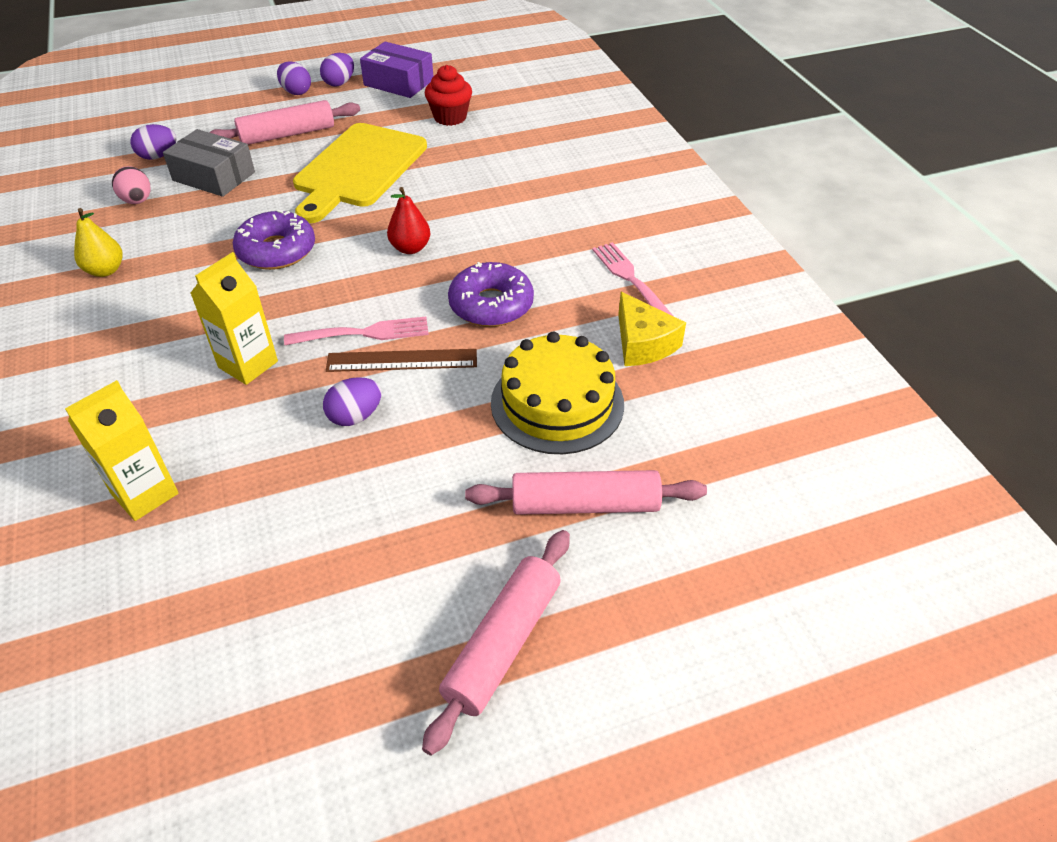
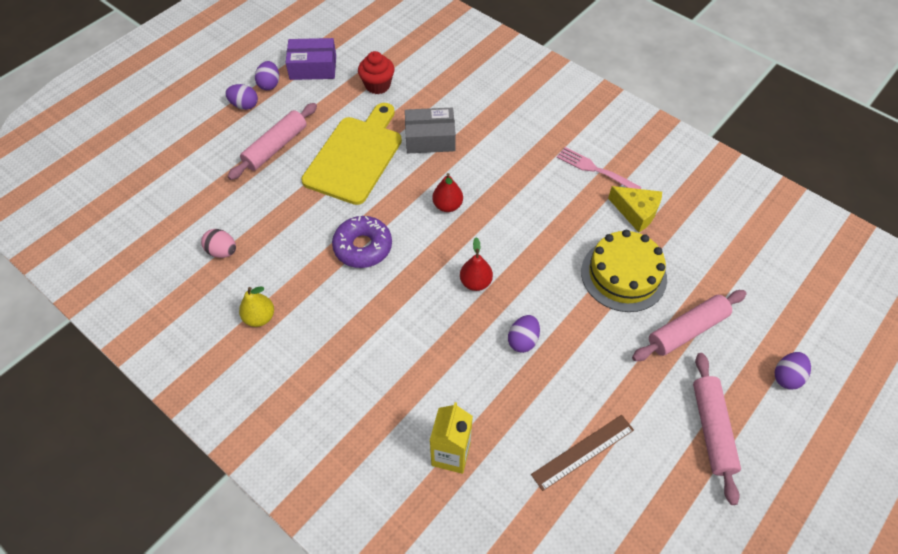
camera: 30 degrees left, 10 degrees up
(158, 156) = (197, 206): purple egg -> purple egg (787, 377)
(213, 176) = (258, 206): grey box -> grey box (430, 138)
(248, 364) = (427, 339): yellow carton -> none
(358, 169) = (355, 156): yellow cutting board -> yellow cutting board turned 150 degrees counterclockwise
(363, 333) = (475, 282): pink fork -> red pear
(402, 360) = (515, 289): brown ruler -> brown ruler (583, 451)
(491, 305) = (532, 225): purple donut -> none

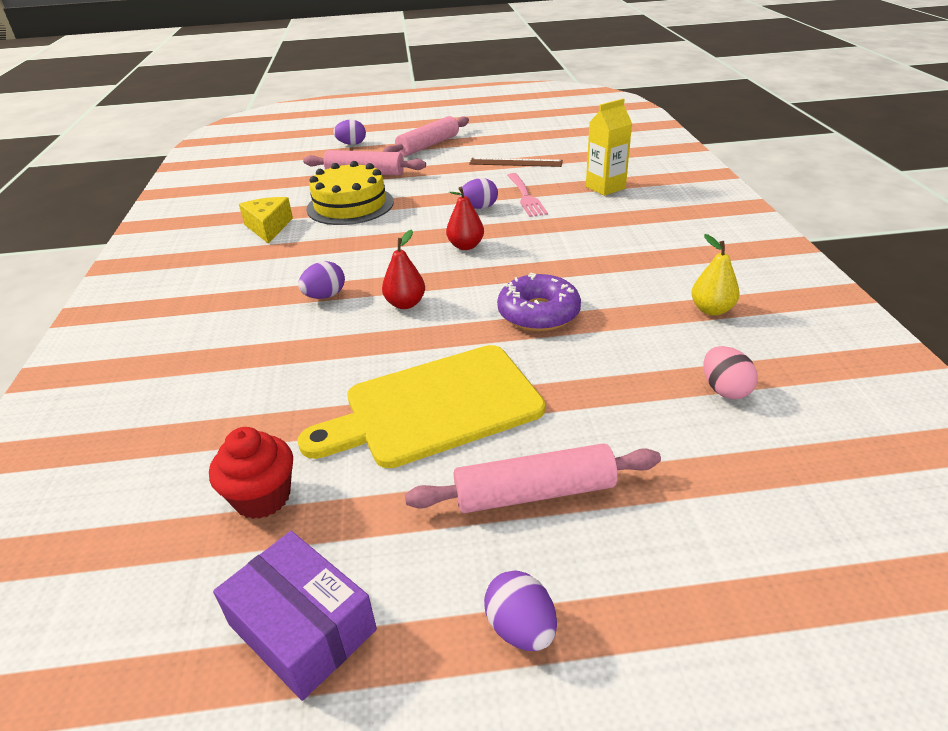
camera: 135 degrees left, 20 degrees down
(269, 84) = (425, 649): purple egg -> purple egg (325, 296)
(430, 138) = (319, 374): grey box -> none
(595, 169) = (234, 263): pink fork -> pink fork (525, 196)

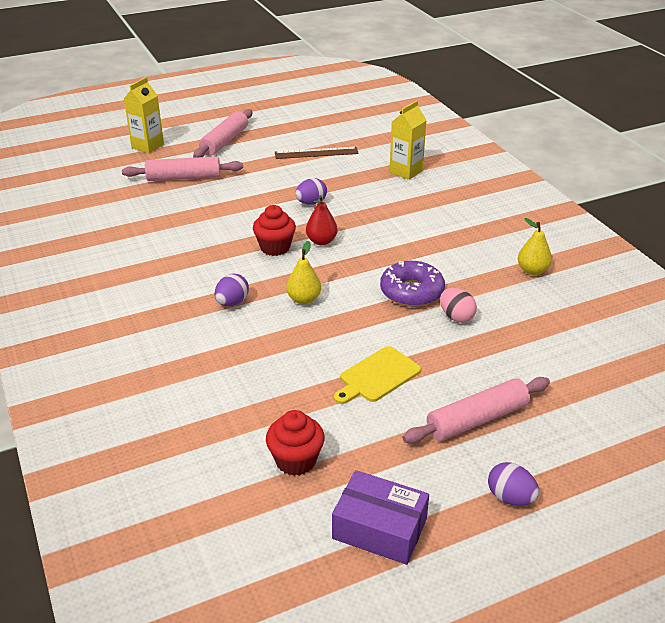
camera: 20 degrees left, 0 degrees up
(268, 227) = (132, 245): yellow cheese -> none
(350, 205) = (193, 213): yellow cake -> none
(351, 144) = (147, 146): purple egg -> yellow carton
(405, 304) = (304, 299): red pear -> yellow pear
(410, 246) = (275, 247): none -> red cupcake
(435, 407) = (377, 376): yellow cutting board -> yellow cutting board, size x0.55
(525, 196) = (344, 187): pink fork -> none
(724, 389) = (564, 329): pink egg -> pink egg (456, 317)

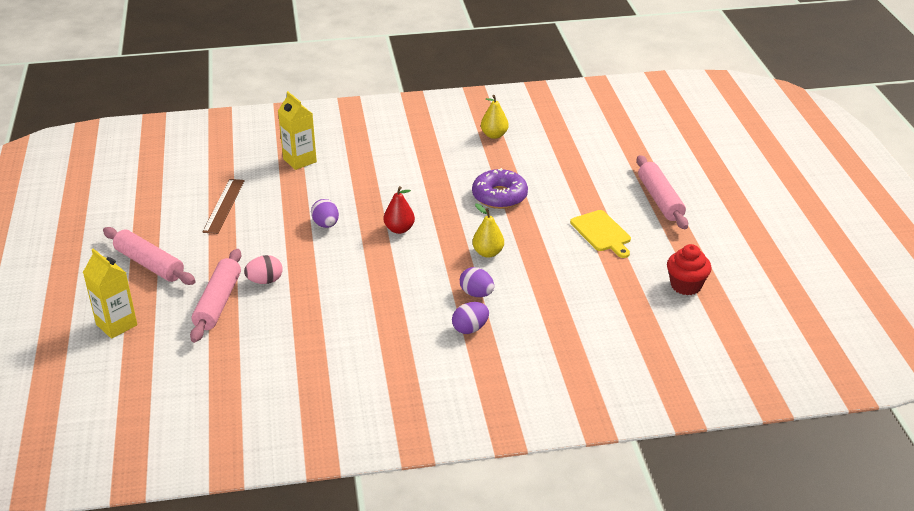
camera: 75 degrees left, 0 degrees up
(275, 247) = (396, 257): red cupcake -> none
(379, 529) = (754, 259): purple box -> none
(456, 317) = (541, 182): pink egg -> pink egg (265, 281)
(510, 497) = (734, 203): purple egg -> purple egg (470, 328)

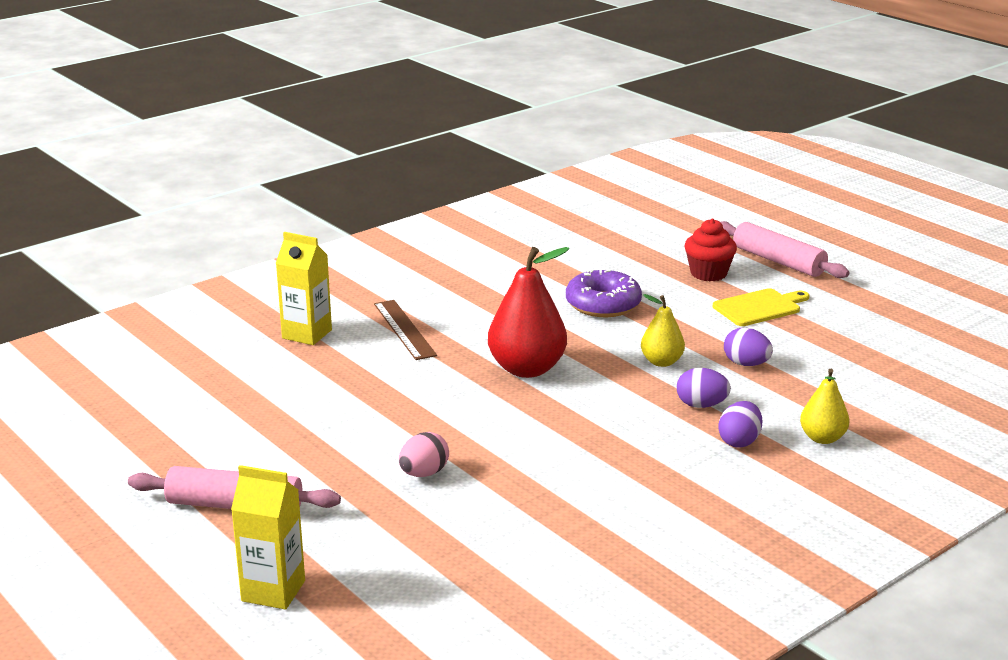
camera: 30 degrees left, 10 degrees down
(218, 302) = (390, 517): pink rolling pin -> none
(224, 206) = (262, 409): brown ruler -> brown ruler (404, 329)
(326, 224) = (428, 390): purple egg -> purple egg (746, 364)
(399, 229) = (527, 369): red pear -> red pear, size x1.79
(494, 135) = (520, 248): yellow pear -> yellow pear (822, 438)
(602, 233) = (759, 307): yellow cutting board -> yellow cutting board turned 60 degrees counterclockwise
(686, 285) = (906, 330): red cupcake -> red cupcake (708, 273)

